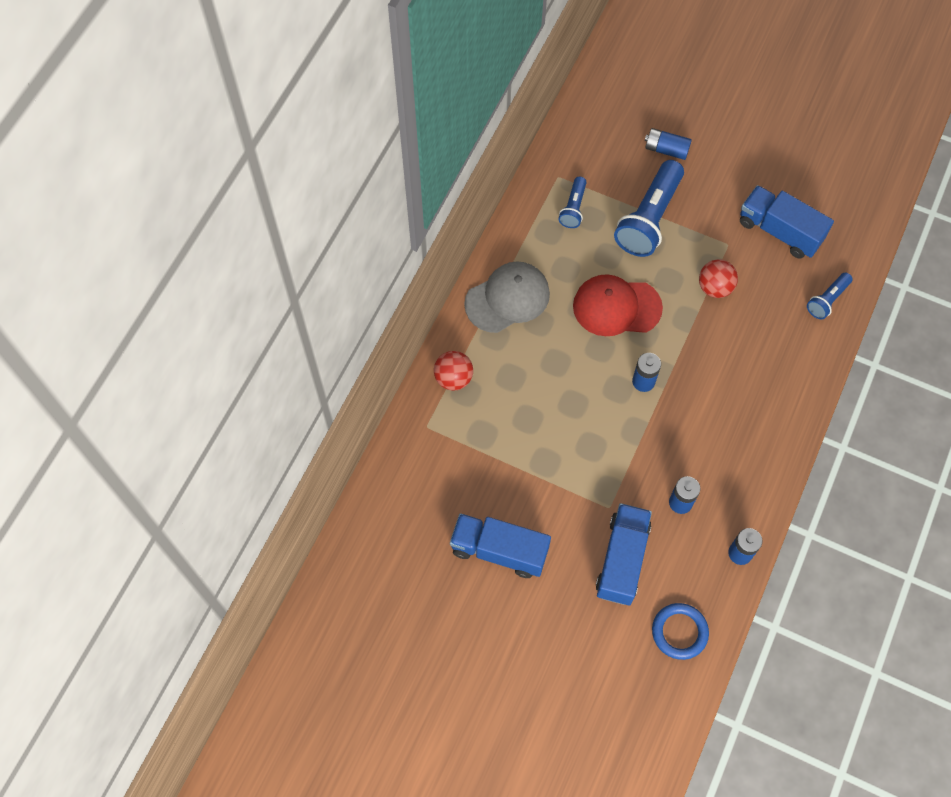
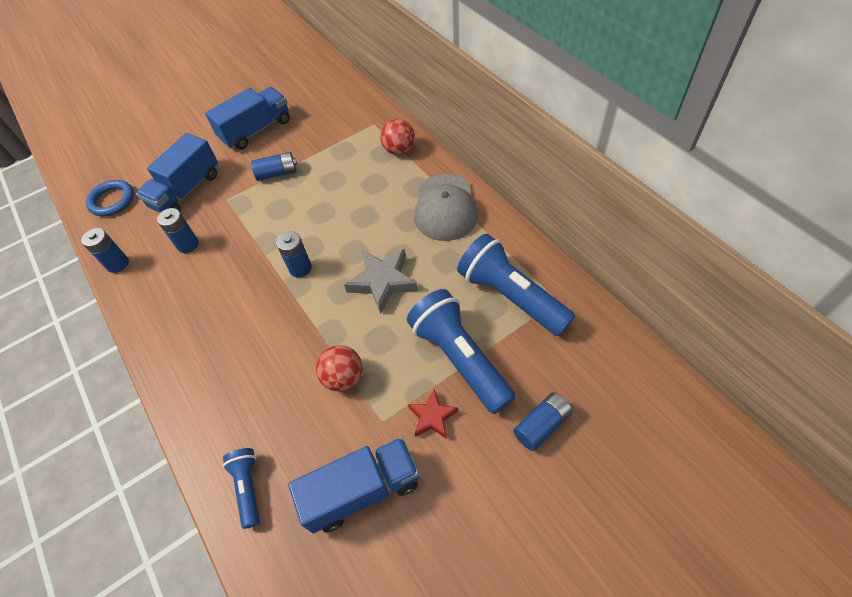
camera: 125 degrees right, 10 degrees down
(548, 481) = (277, 173): none -> blue battery
(573, 208) = (511, 296): blue flashlight -> blue flashlight, size x1.93
(616, 307) = (382, 282): red cap -> grey star
(622, 560) = (186, 190): blue truck -> blue truck turned 75 degrees clockwise
(704, 215) = (432, 417): none -> red star

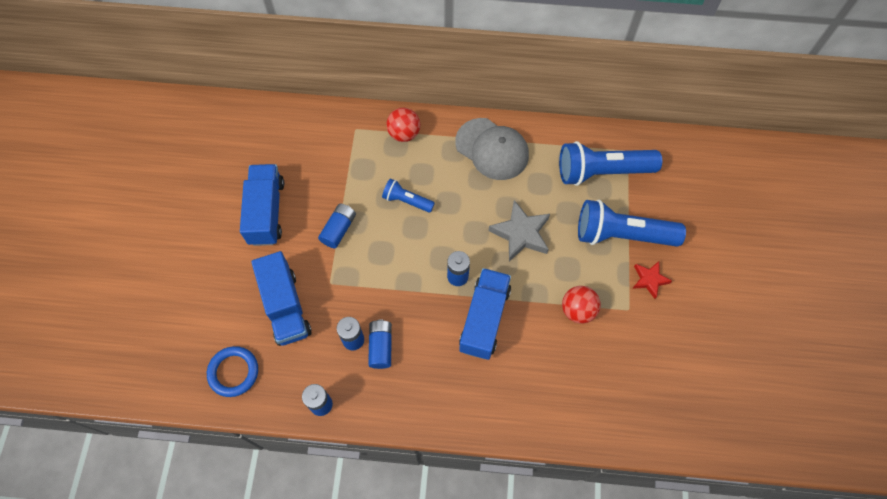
camera: 55 degrees left, 10 degrees up
(248, 487) = (611, 418): blue flashlight -> blue flashlight (407, 201)
(362, 490) = (666, 352): blue truck -> blue truck (484, 319)
(541, 425) = (702, 228): blue battery -> blue battery (381, 347)

